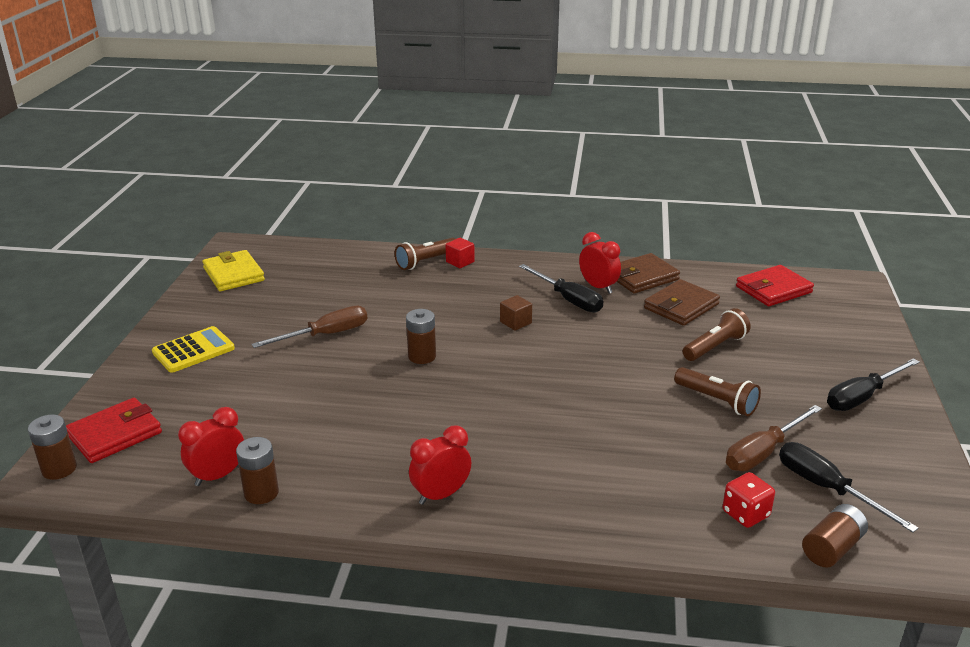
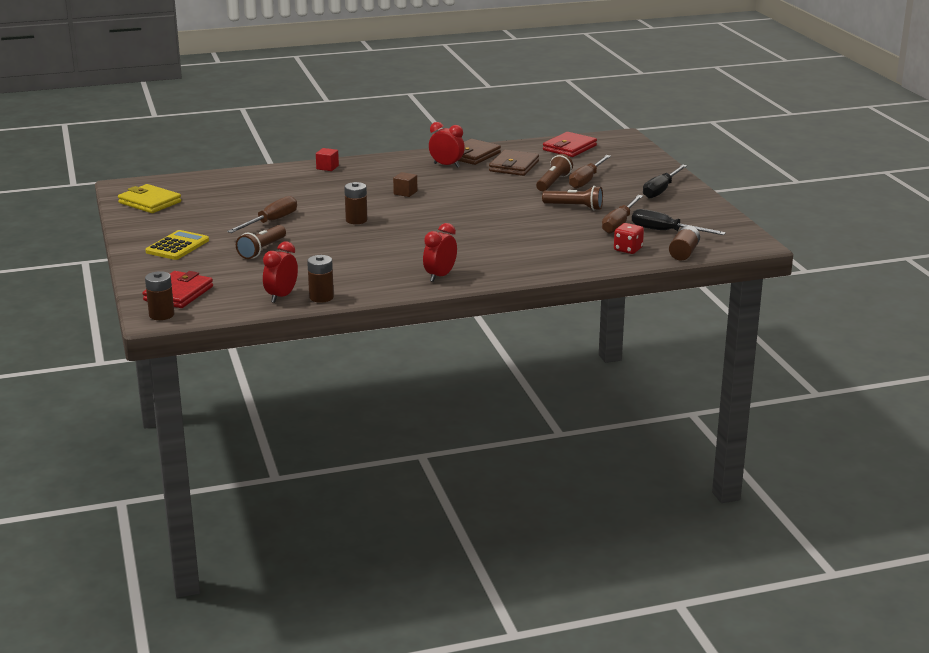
camera: 25 degrees left, 5 degrees down
(426, 261) = (300, 171): brown flashlight -> brown flashlight (262, 250)
(568, 300) = (431, 175): black screwdriver -> none
(763, 353) = (586, 180): none -> brown screwdriver

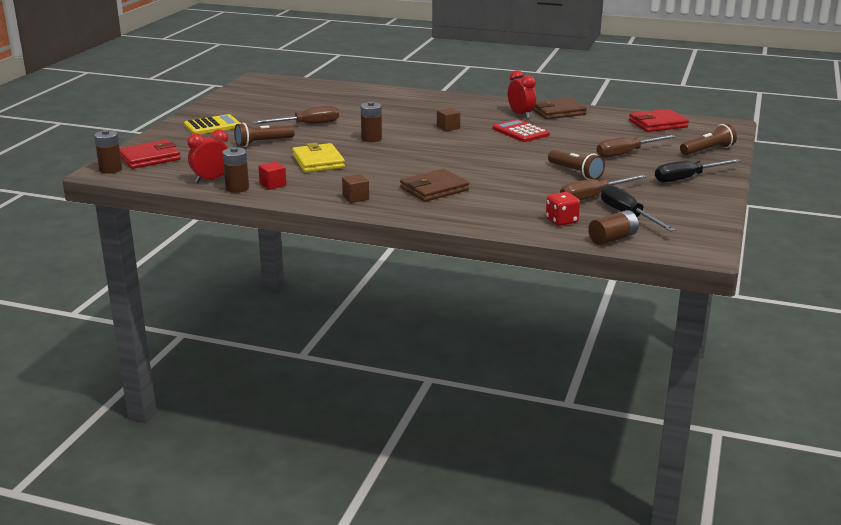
camera: 35 degrees right, 0 degrees up
(150, 202) = (252, 93): yellow wallet -> yellow wallet (318, 162)
(327, 167) = (422, 96): red cube -> red cube (273, 184)
(440, 276) = (355, 198): red clock -> brown cube
(473, 182) = (520, 132): none -> red calculator
(514, 166) = (579, 128): brown wallet -> brown wallet (434, 189)
(553, 182) = (591, 148): brown flashlight -> brown flashlight (707, 150)

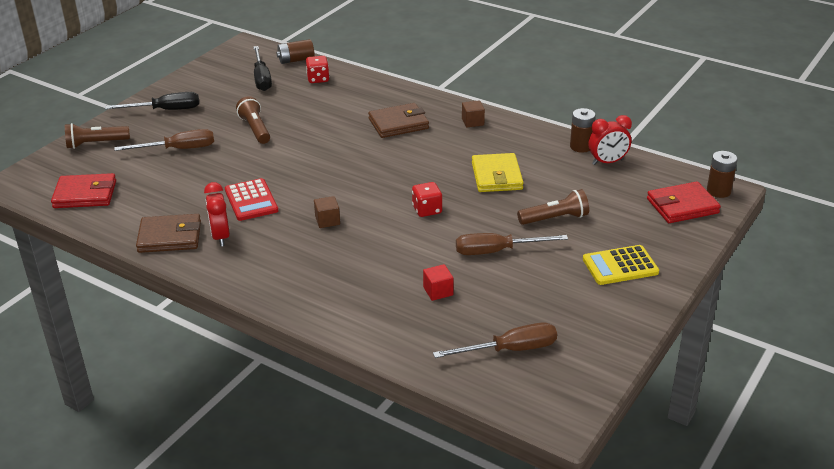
camera: 165 degrees left, 10 degrees up
(273, 184) = (546, 147): red cube -> red cube (438, 291)
(371, 139) = (427, 210): brown battery -> red dice
(593, 197) = (269, 99): brown screwdriver -> brown screwdriver (510, 350)

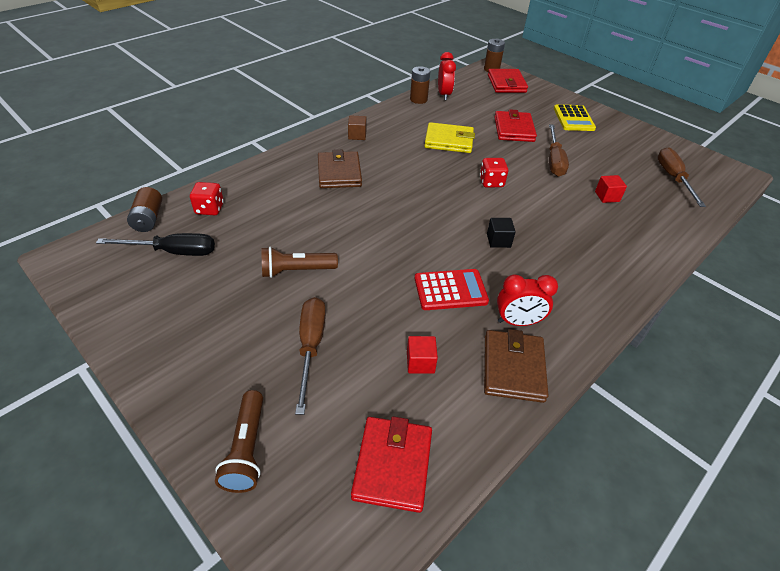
camera: 80 degrees left, 10 degrees up
(165, 110) = (194, 354): black screwdriver -> none
(170, 195) = (420, 362): none -> red cube
(327, 220) = (498, 240): brown cube -> black cube
(555, 218) = (514, 129): brown flashlight -> red wallet

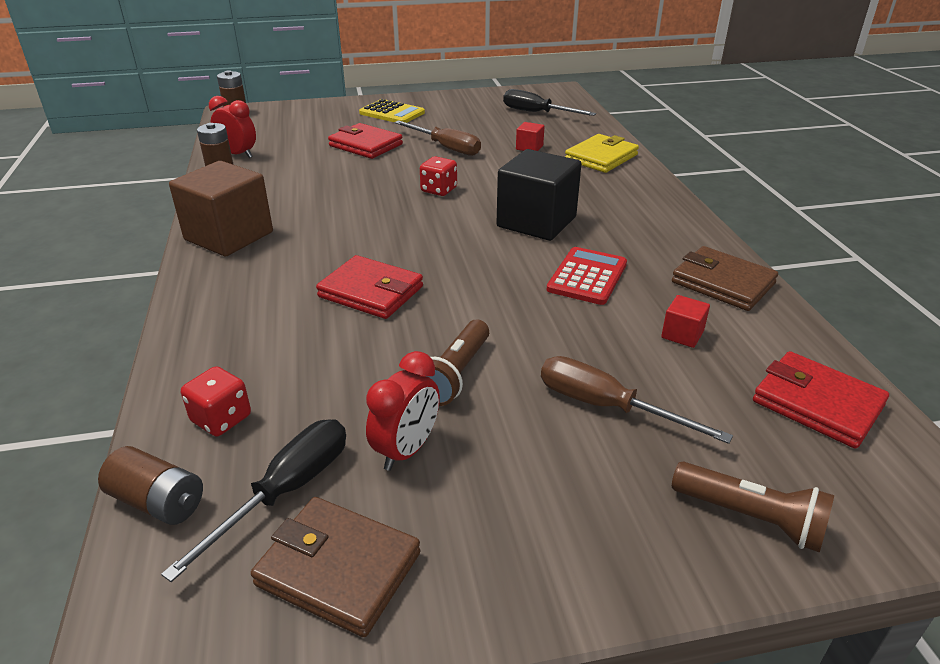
camera: 55 degrees left, 10 degrees down
(339, 173) = (291, 276): brown wallet -> brown wallet (338, 569)
(357, 135) = (229, 236): brown cube -> brown cube, size x2.30
(449, 141) = (332, 185): yellow wallet -> yellow wallet (601, 157)
(498, 240) = (536, 222): black cube -> black cube, size x2.30
(506, 84) = (277, 117): red wallet -> red wallet (371, 292)
(518, 322) = (663, 257): red clock -> red clock (406, 450)
(673, 178) = (537, 113): brown screwdriver -> black screwdriver

